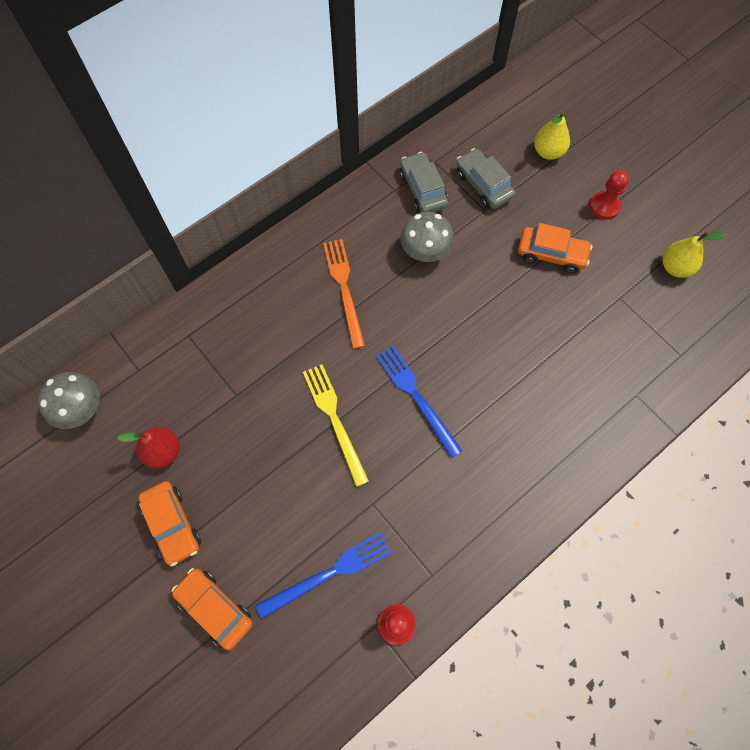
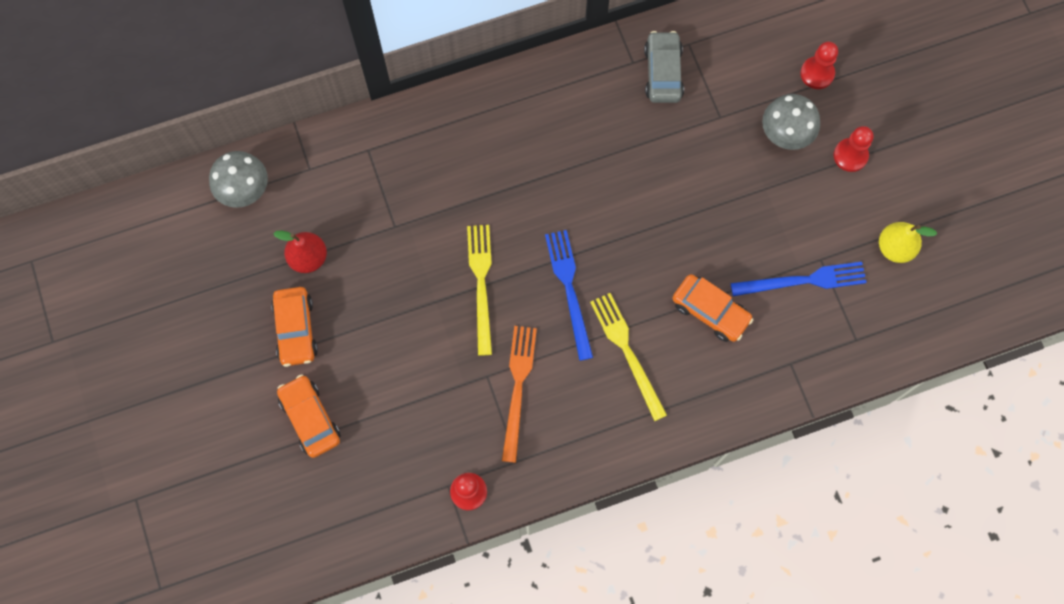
camera: 20 degrees right, 5 degrees up
(329, 573) = (424, 425): blue fork -> blue fork (803, 280)
(344, 288) = (539, 154): orange fork -> orange fork (518, 388)
(425, 251) = (638, 142): grey mushroom -> grey mushroom (786, 133)
(483, 185) = (730, 88): grey car -> none
(490, 435) = (627, 352): none -> yellow fork
(548, 152) = (817, 73): yellow pear -> red pawn
(551, 254) = (769, 189): orange car -> orange car (710, 311)

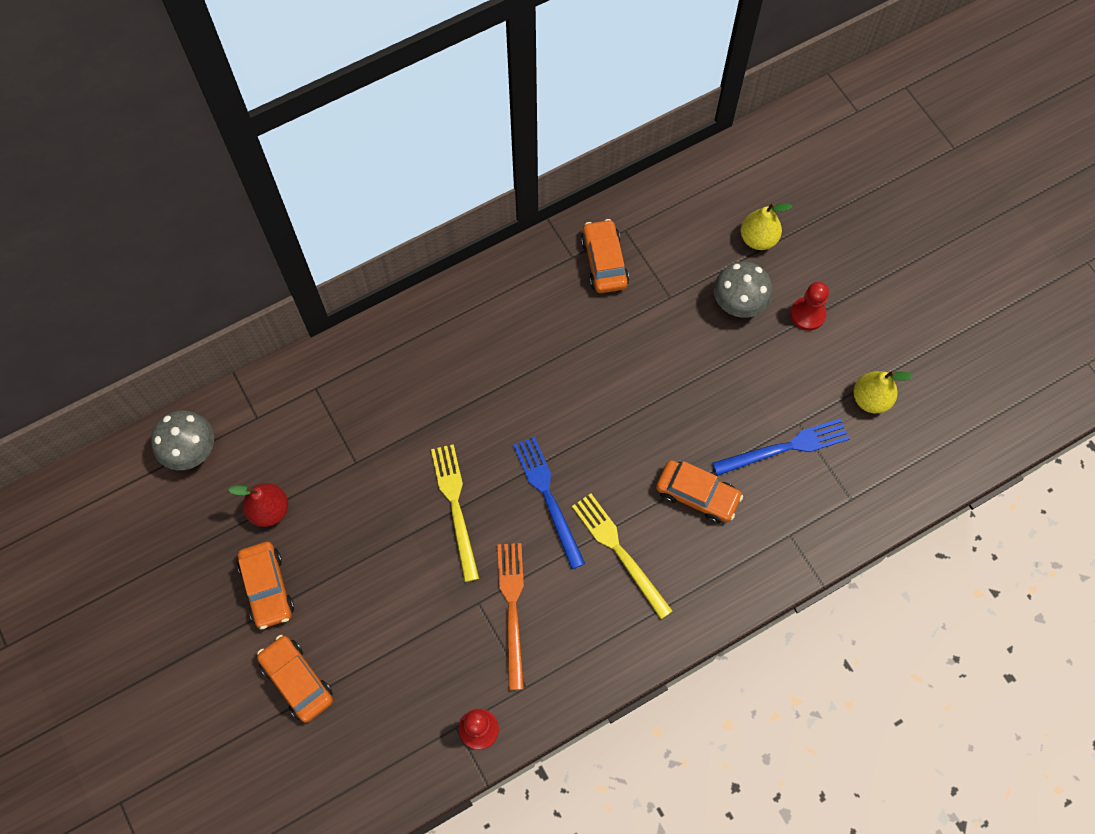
camera: 10 degrees left, 5 degrees down
(663, 72) = (604, 262): grey car -> orange car
(817, 73) = (758, 239): red pawn -> yellow pear

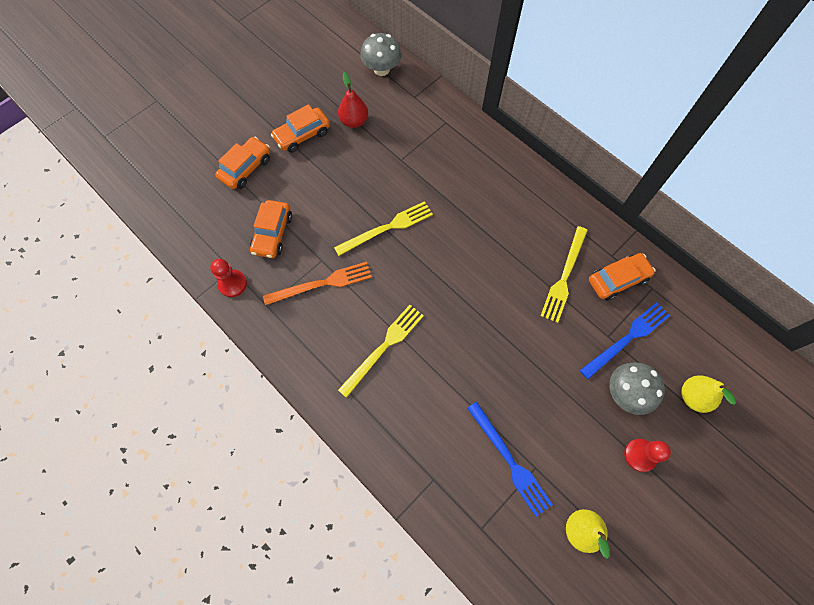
camera: 75 degrees right, 0 degrees up
(548, 497) = (412, 286): blue fork -> blue fork (627, 338)
(584, 318) = (564, 277): none -> yellow fork
(697, 495) = (446, 396): orange car -> orange car (273, 233)

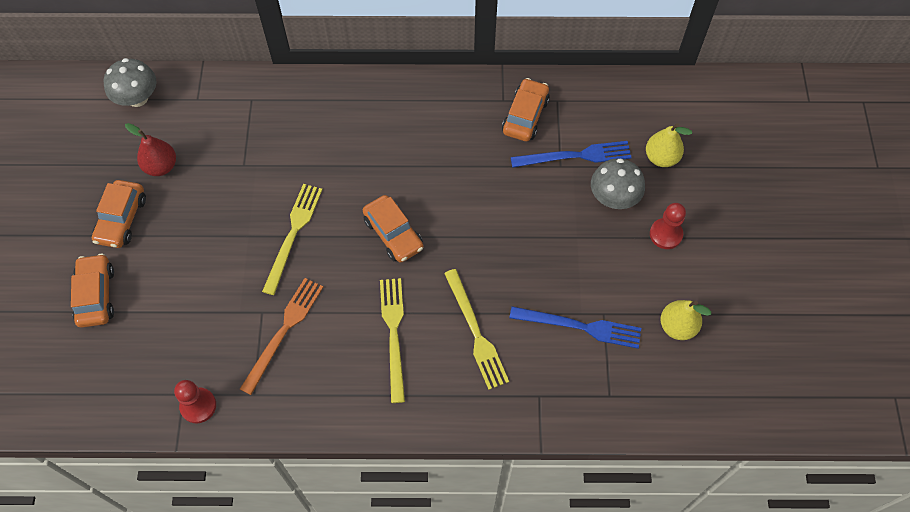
camera: 45 degrees left, 5 degrees down
(273, 233) = (189, 330): orange car -> orange car (393, 234)
(564, 277) = (482, 148): yellow fork -> yellow fork (476, 332)
(627, 338) = (575, 156): blue fork -> blue fork turned 75 degrees clockwise

